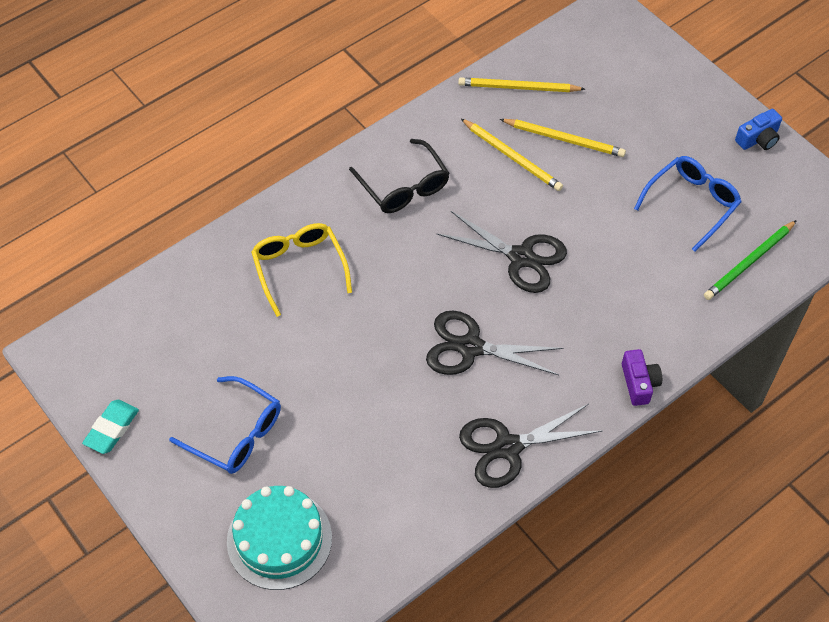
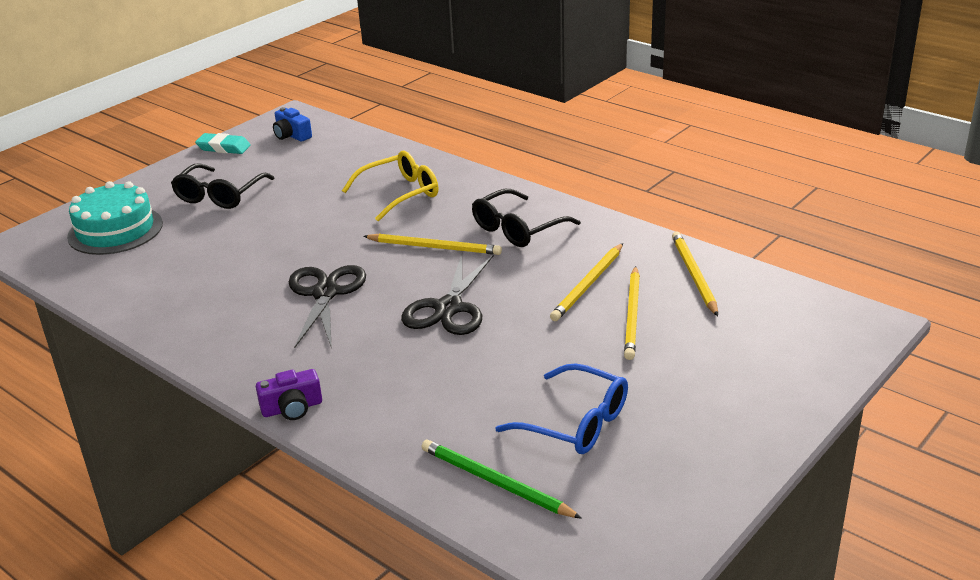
camera: 80 degrees right, 25 degrees down
(236, 433) = (220, 195): blue glasses -> black glasses
(415, 253) = (434, 247): none -> yellow pencil
(507, 447) = (206, 331): black scissors -> none
(758, 139) = (721, 473): blue camera -> blue camera (291, 135)

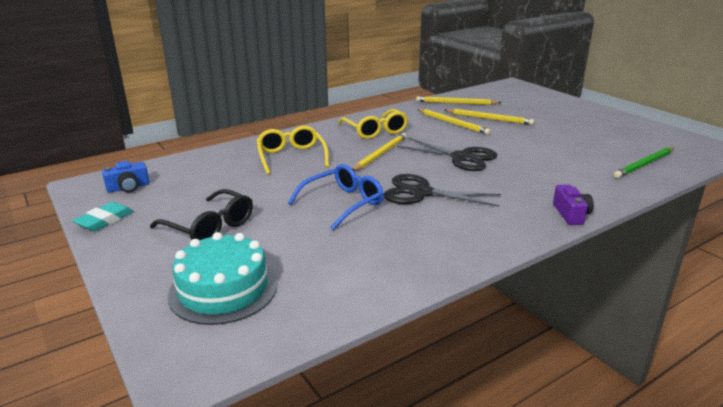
camera: 75 degrees left, 5 degrees down
(518, 229) = (375, 131): black glasses -> yellow glasses
(575, 423) = (589, 142): blue glasses -> blue glasses (343, 203)

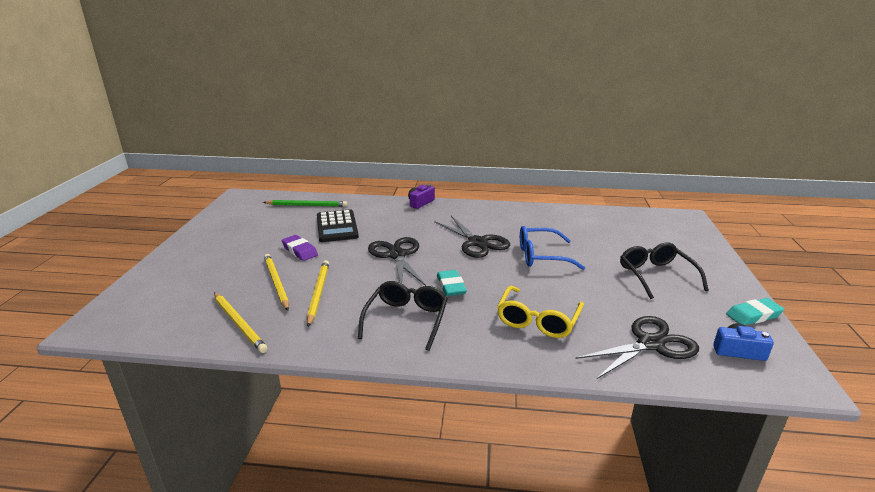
camera: 140 degrees left, 0 degrees up
(199, 170) = (650, 344): none -> black scissors
(223, 289) = (658, 237): turquoise cake -> none
(375, 131) = (406, 319): yellow glasses -> black glasses
(380, 154) = (451, 286): yellow pencil -> turquoise eraser
(531, 135) = (300, 251): none -> purple eraser
(562, 158) = (337, 227): none -> black calculator

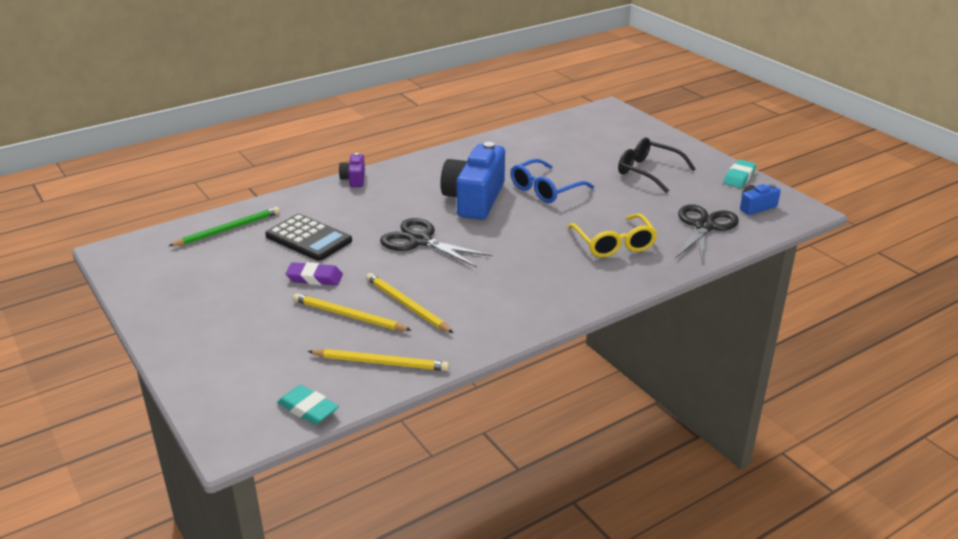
camera: 40 degrees left, 5 degrees up
(406, 319) = (518, 289): black glasses -> none
(451, 286) = (512, 247): turquoise eraser -> turquoise eraser (308, 409)
(477, 242) = (474, 199): black scissors -> blue camera

